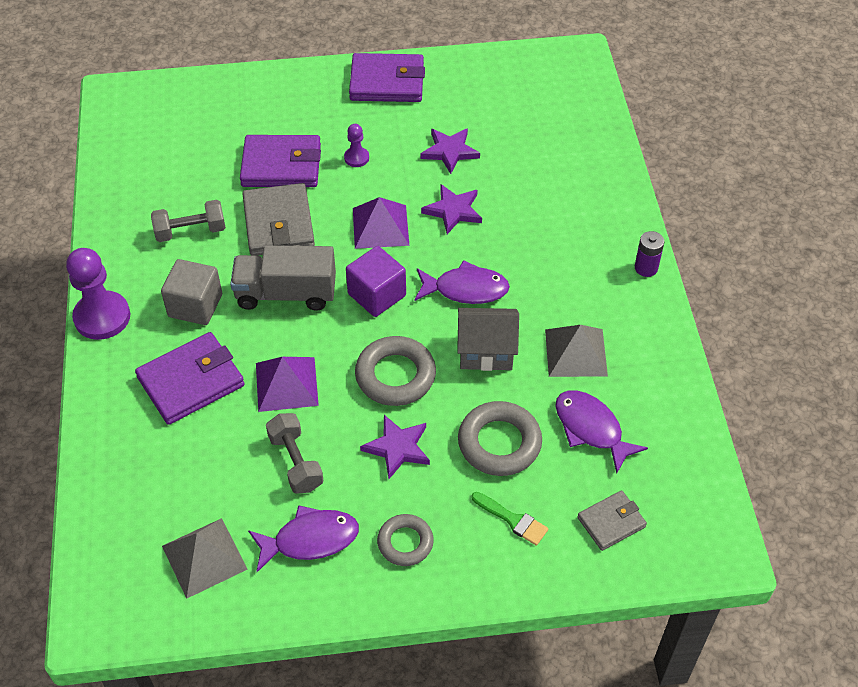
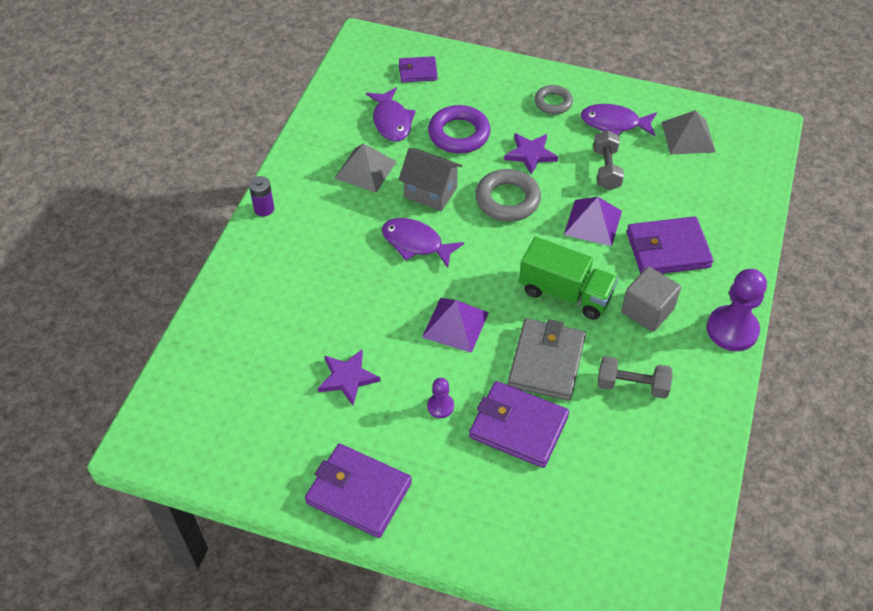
camera: 155 degrees left, 0 degrees up
(286, 293) = (565, 293): grey truck -> green truck
(377, 295) = (490, 265): purple cube -> none
(453, 211) = (383, 315): purple star -> none
(499, 443) = (459, 134): grey ring -> purple ring
(513, 520) = (478, 92): green brush -> none
(611, 522) = (418, 71): grey wallet -> purple wallet

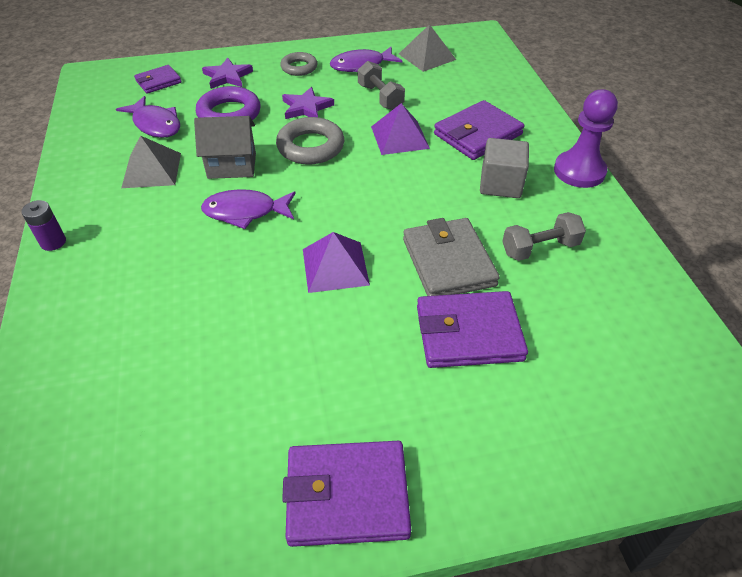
camera: 30 degrees left, 5 degrees down
(347, 378) = (251, 370): purple star -> purple star (227, 76)
(440, 406) = (375, 351): purple pawn -> none
(565, 293) = (419, 198): green truck -> none

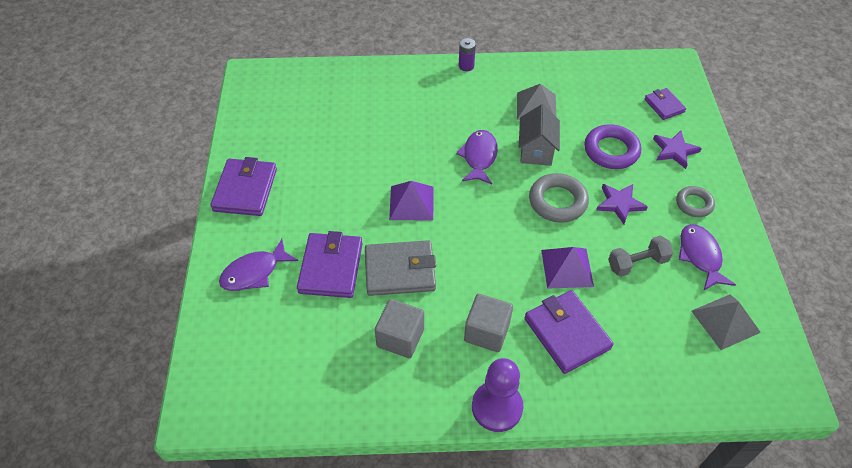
camera: 100 degrees right, 5 degrees up
(155, 124) = (597, 106): purple fish -> purple fish (254, 272)
(540, 248) = (400, 337): grey dumbbell -> grey cube

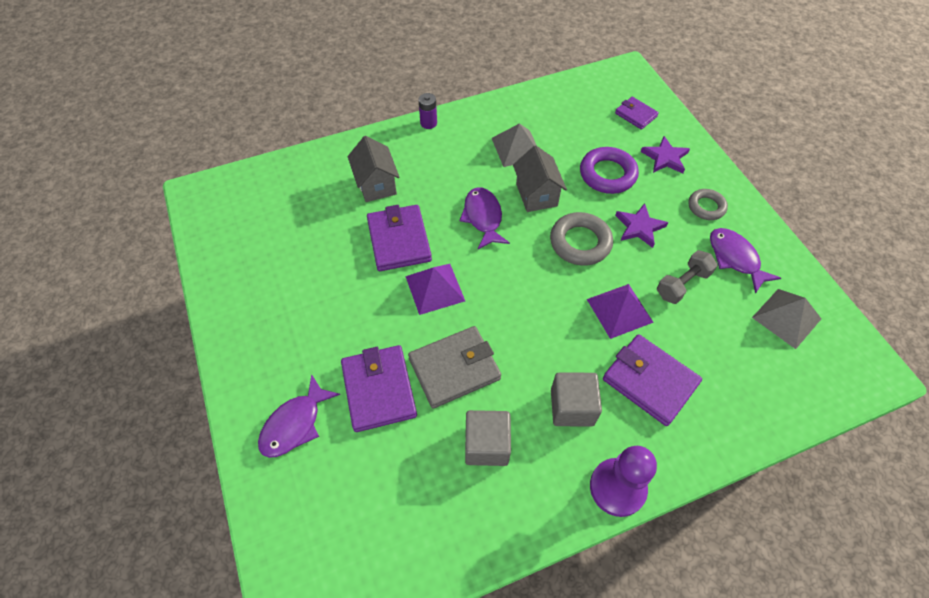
camera: 20 degrees left, 5 degrees up
(245, 190) = (245, 329): purple wallet -> purple wallet (399, 240)
(398, 106) = (376, 185): none -> grey house

